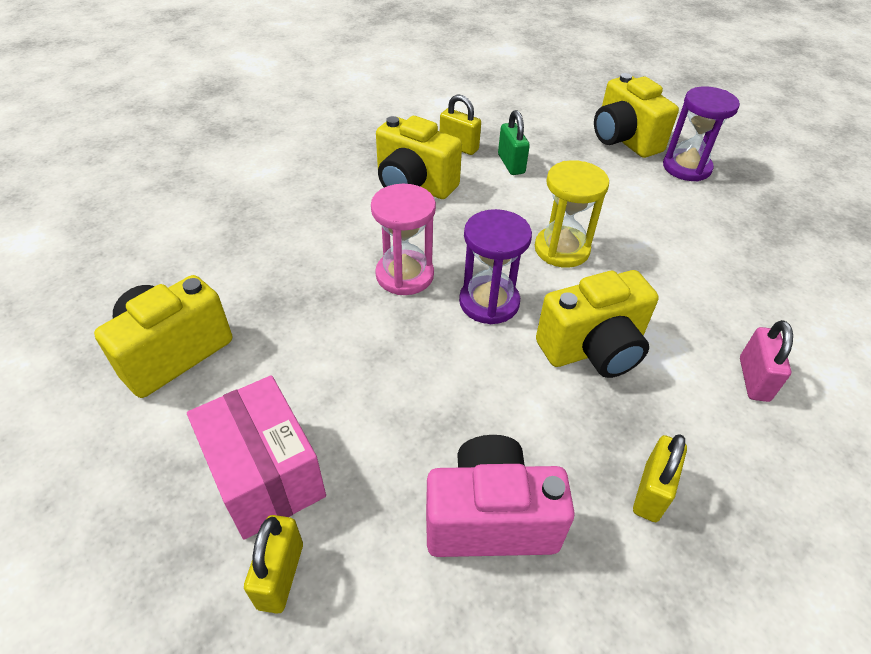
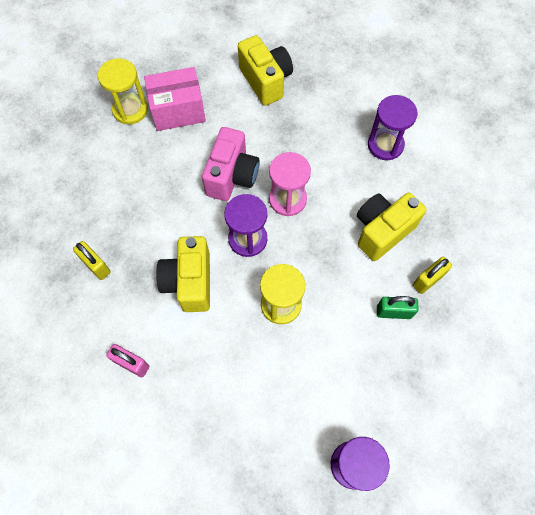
camera: 110 degrees right, 20 degrees up
(280, 200) = (385, 145): none -> purple hourglass
(280, 575) = (130, 110): yellow padlock -> yellow hourglass
(490, 518) = (117, 191): pink camera -> pink camera (232, 176)
(624, 140) = (409, 430): yellow camera -> none

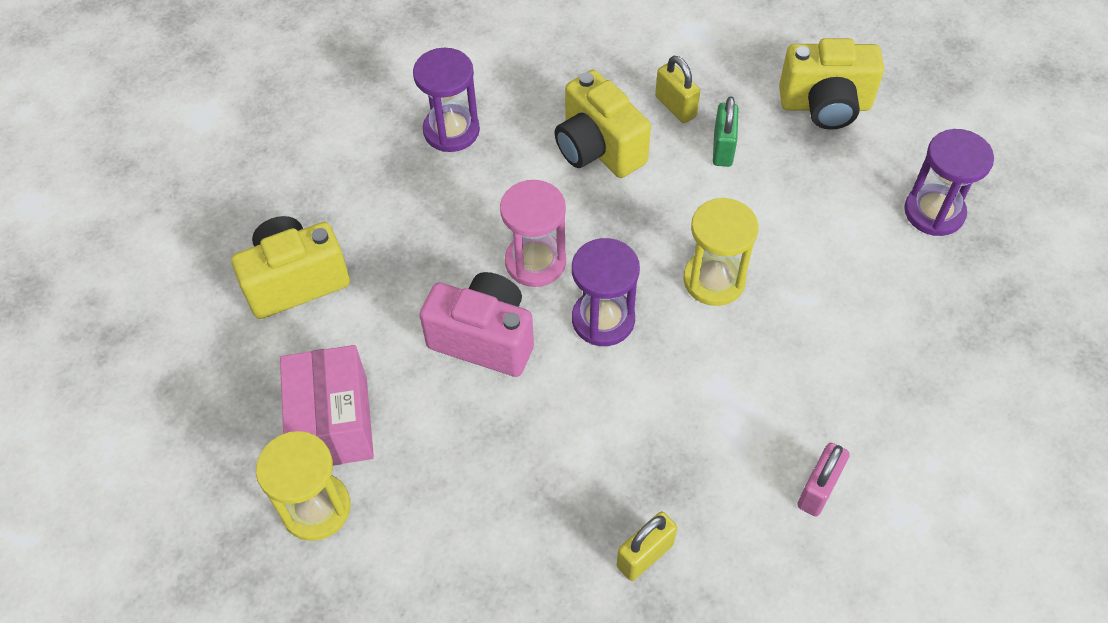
camera: 85 degrees left, 10 degrees down
(189, 282) = (677, 404): yellow camera -> yellow camera (825, 106)

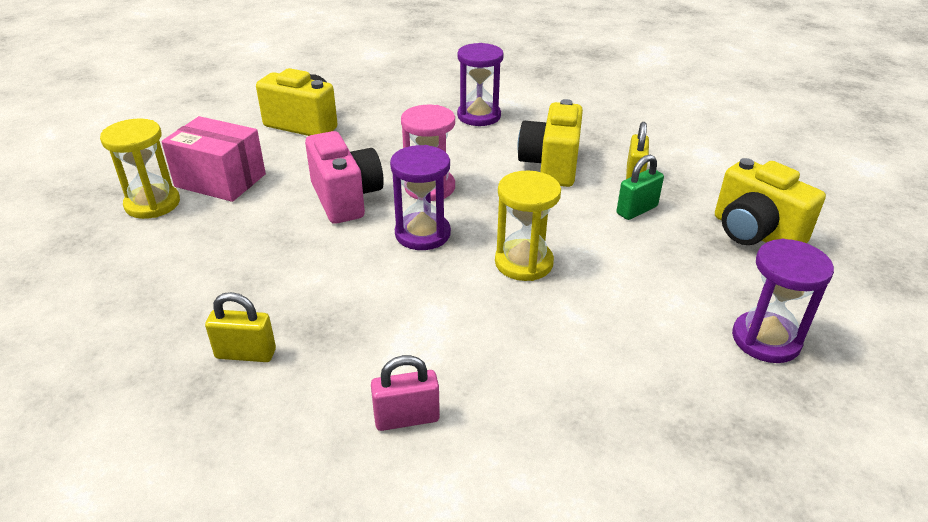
camera: 45 degrees right, 20 degrees down
(333, 423) = (220, 180): pink box -> pink box turned 75 degrees clockwise

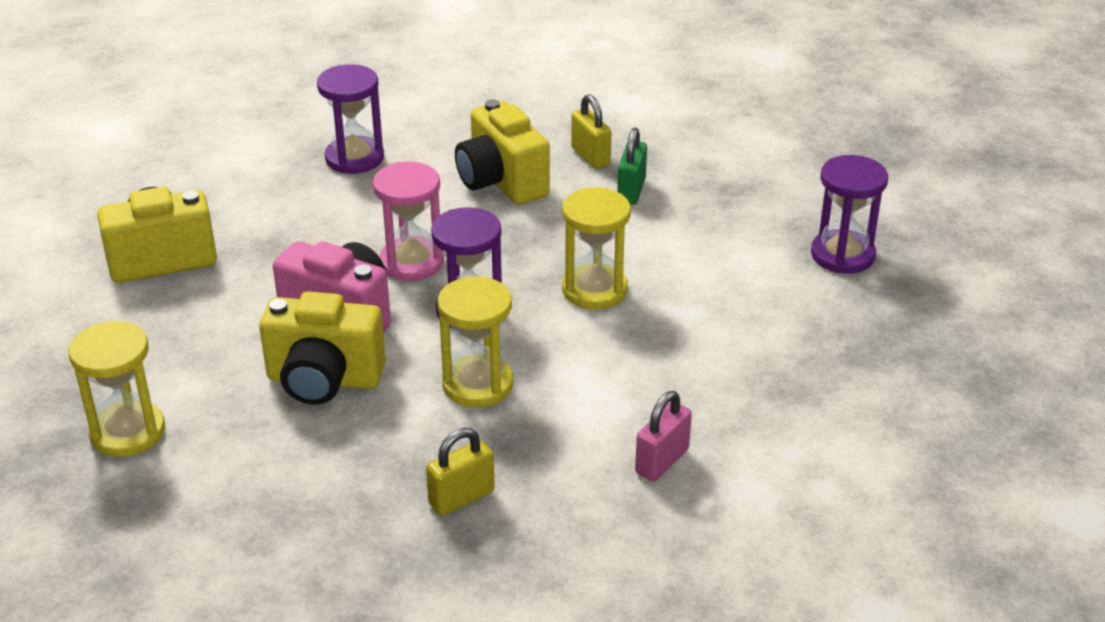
camera: 40 degrees left, 0 degrees up
(220, 180) = (166, 368): pink box -> none
(362, 283) = (477, 384): none -> yellow hourglass
(754, 233) = (747, 166): yellow camera -> yellow camera (324, 380)

